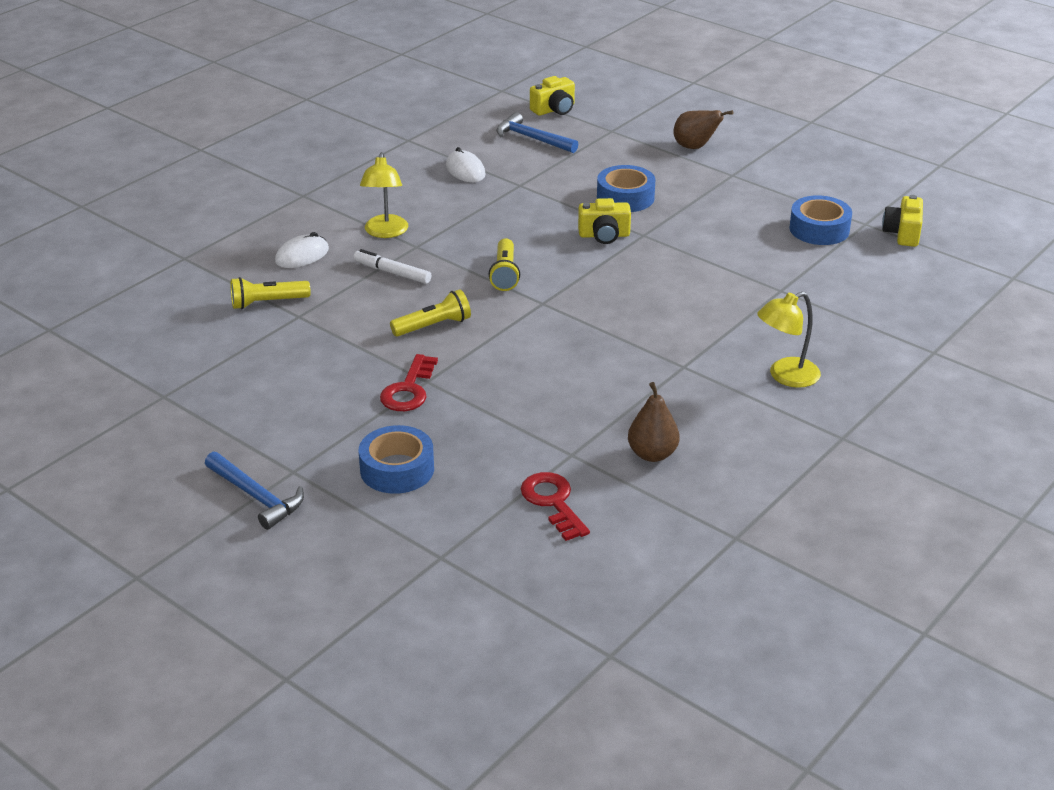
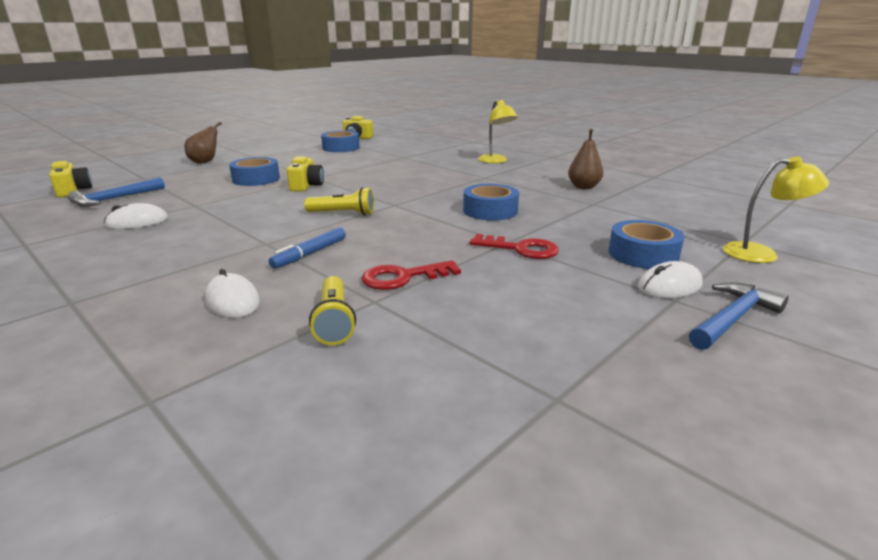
camera: 85 degrees left, 10 degrees down
(320, 473) = (669, 286): none -> white mouse
(385, 232) = (223, 256): yellow lamp -> yellow lamp (761, 254)
(392, 272) = (310, 254): white marker -> blue marker
(433, 326) = (417, 239): yellow flashlight -> none
(529, 371) = (490, 211): none -> blue tape
(553, 502) = (651, 210): red key -> red key (403, 277)

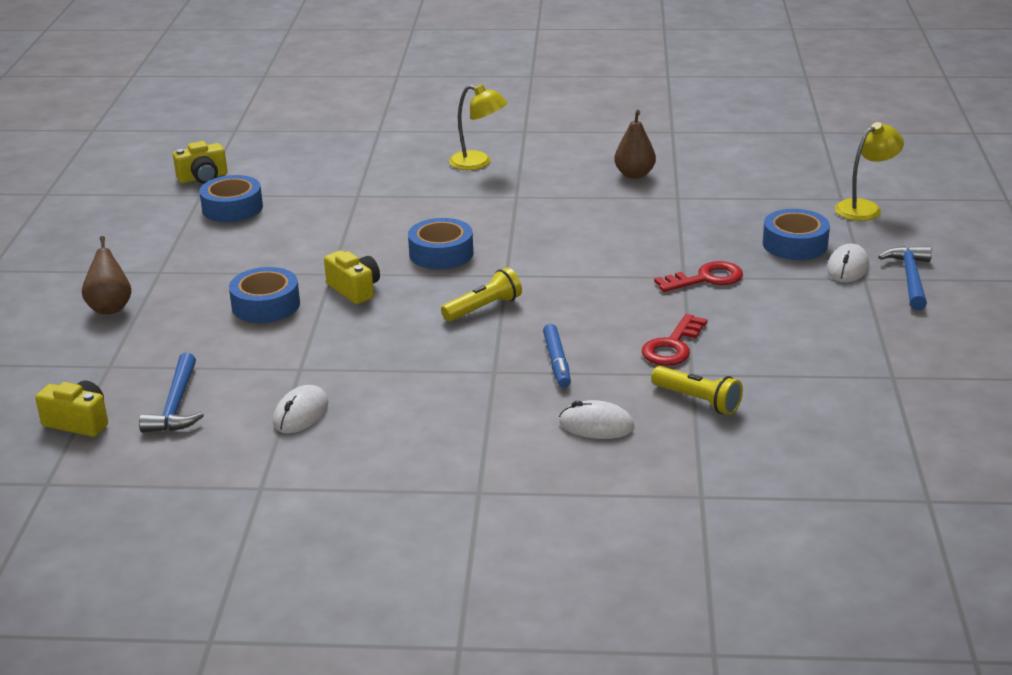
camera: 40 degrees left, 5 degrees up
(490, 211) = (608, 245): blue tape -> blue tape (441, 253)

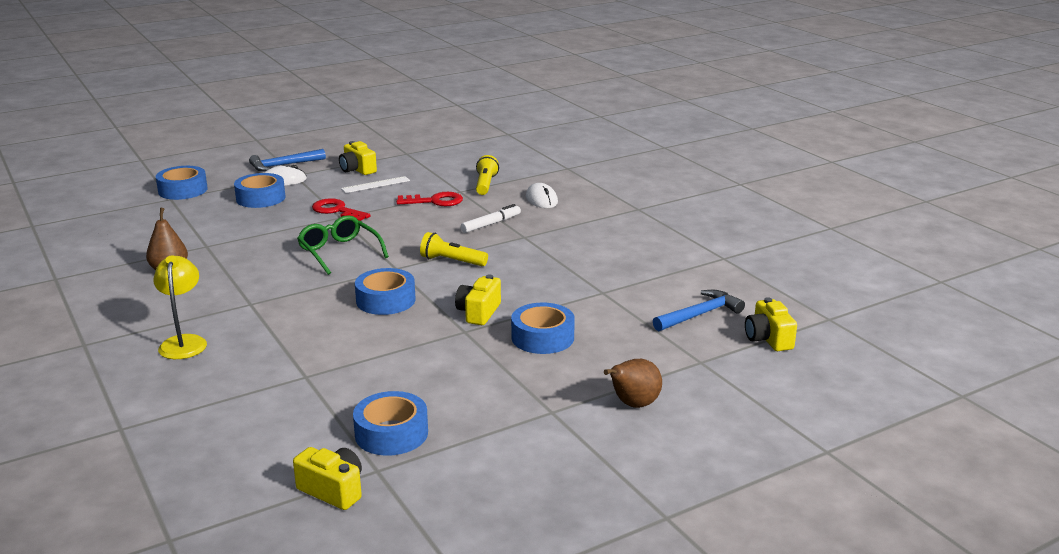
camera: 125 degrees left, 5 degrees down
(301, 413) = (646, 273): white mouse -> none
(557, 362) = (491, 224): blue marker -> white marker
(582, 256) = (339, 252): none -> green glasses
(775, 322) = (375, 184): none -> white ruler
(847, 323) = (357, 170): none -> yellow camera
(865, 208) = (183, 190): yellow lamp -> blue tape

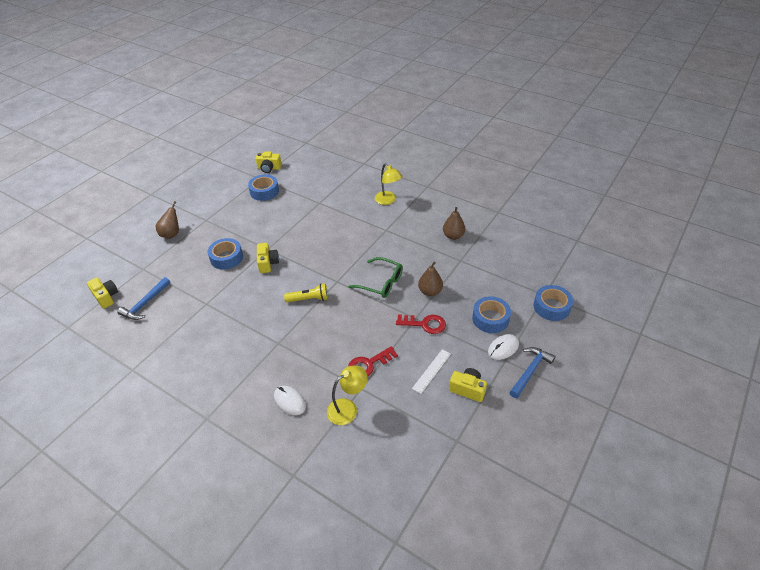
camera: 155 degrees right, 20 degrees up
(291, 231) = (430, 291): none -> brown pear
(386, 300) = (321, 255): blue tape -> none
(485, 184) = (348, 408): yellow flashlight -> yellow lamp
(491, 224) = (309, 350): white marker -> none

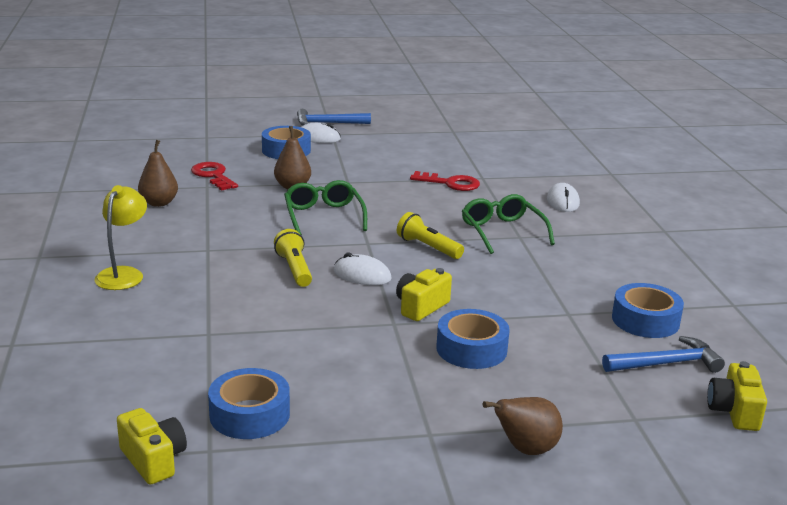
camera: 135 degrees left, 20 degrees down
(290, 340) = (502, 232): none -> green glasses
(311, 262) = (362, 275): none -> white mouse
(339, 245) = (294, 269): none -> yellow flashlight
(348, 408) = (513, 176): yellow lamp -> none
(424, 324) = (348, 175): red key -> red key (213, 176)
(431, 371) = (402, 156): white ruler -> none
(467, 389) = (394, 139): yellow camera -> none
(551, 307) = (222, 131): blue tape -> blue tape (645, 320)

